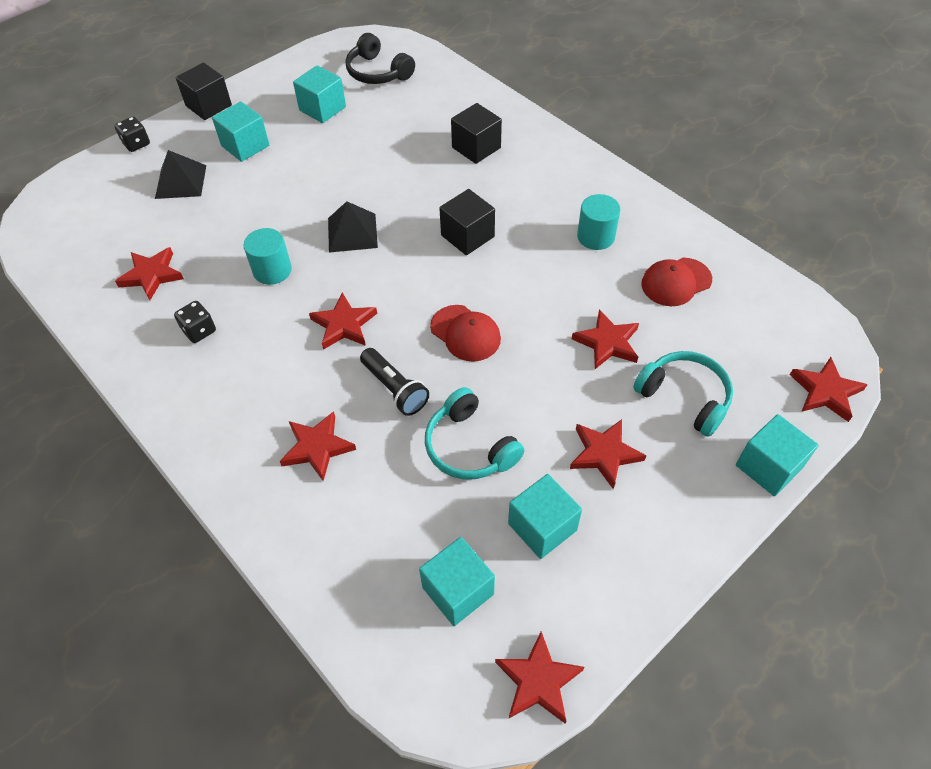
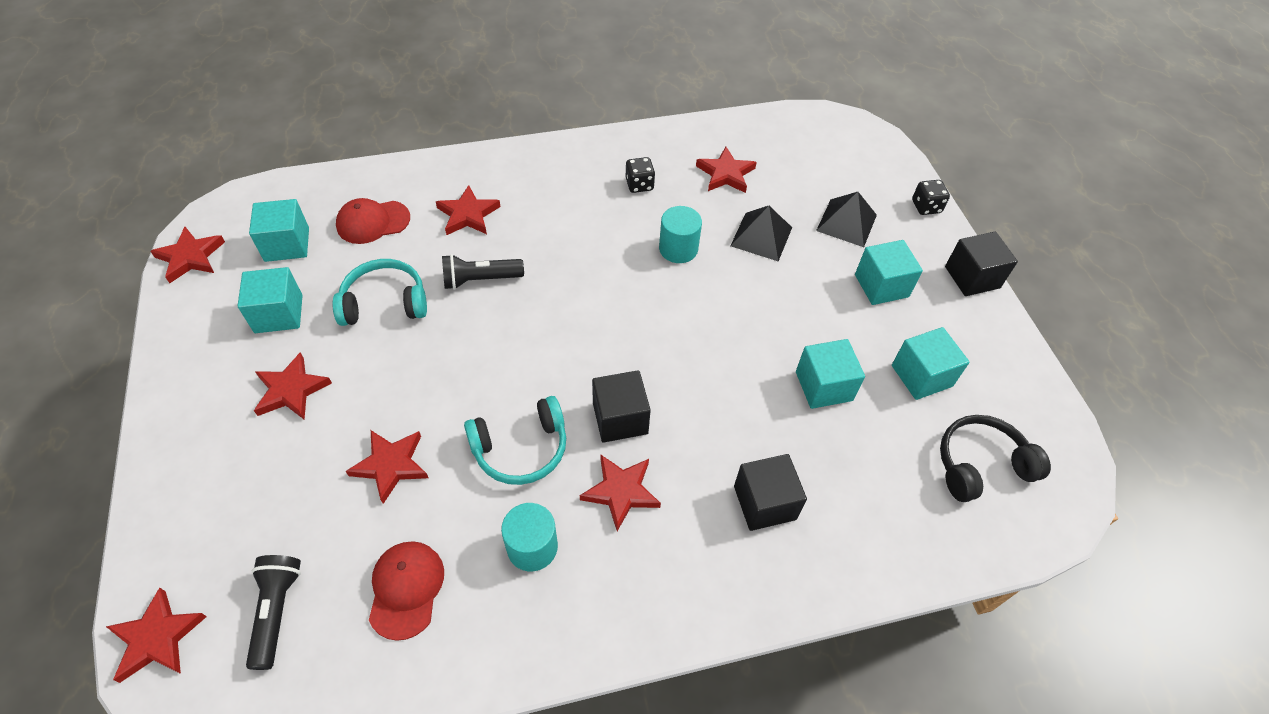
camera: 115 degrees right, 0 degrees up
(344, 325) = (576, 273): red star -> red star (621, 492)
(352, 232) = (690, 323): black pyramid -> black pyramid (761, 236)
(465, 333) = (497, 355): red cap -> red cap (373, 222)
(684, 397) = (278, 492): turquoise headphones -> turquoise headphones (521, 448)
(750, 339) = (277, 611): none -> black flashlight
(768, 467) = (155, 512): turquoise cube -> turquoise cube (823, 386)

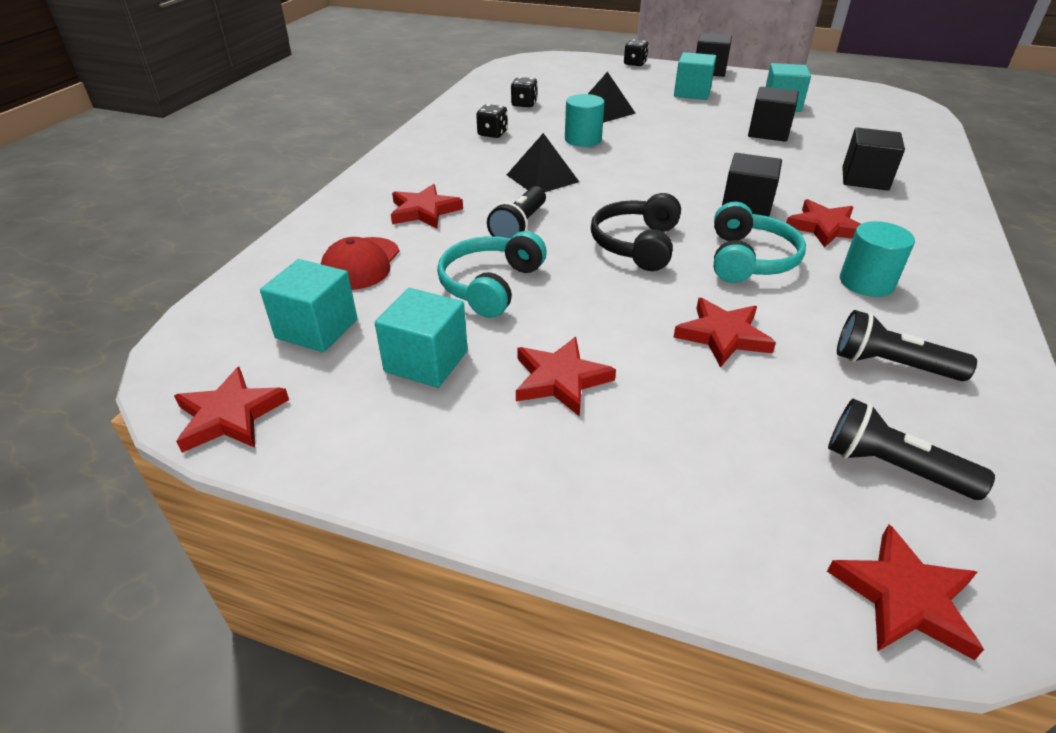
camera: 55 degrees left, 15 degrees down
(406, 589) = (891, 365): red cap -> black flashlight
(725, 174) = (524, 104): red star -> black dice
(823, 386) = (768, 132): turquoise cube -> black cube
(846, 222) = (622, 85): black pyramid -> black pyramid (542, 178)
(981, 465) = (866, 111): black headphones -> black headphones (637, 244)

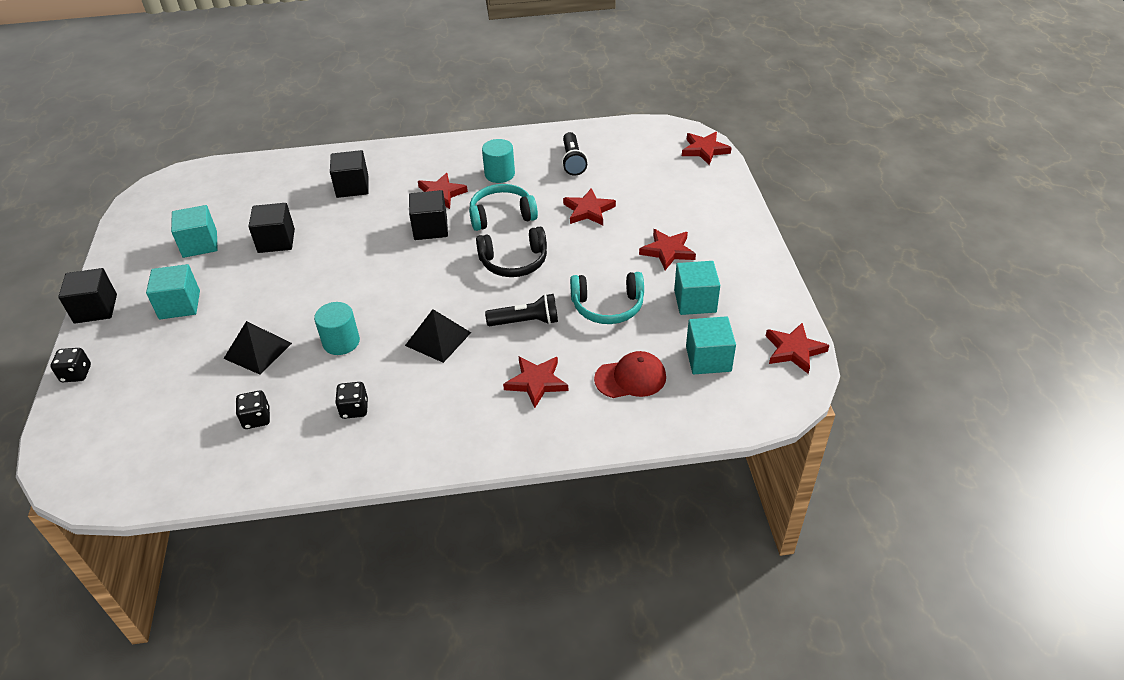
camera: 115 degrees left, 5 degrees up
(892, 467) = (643, 156): black flashlight -> none

